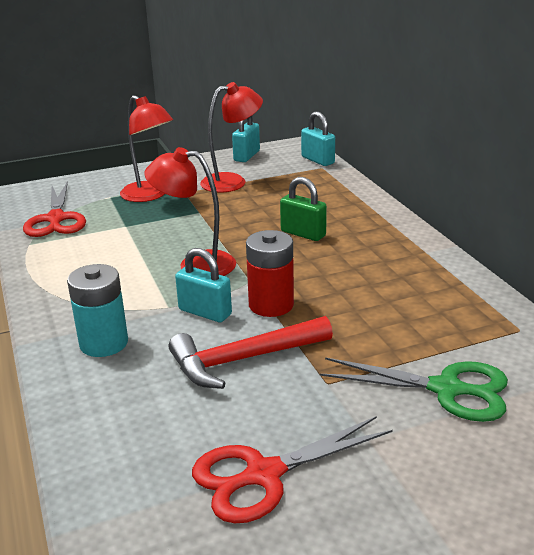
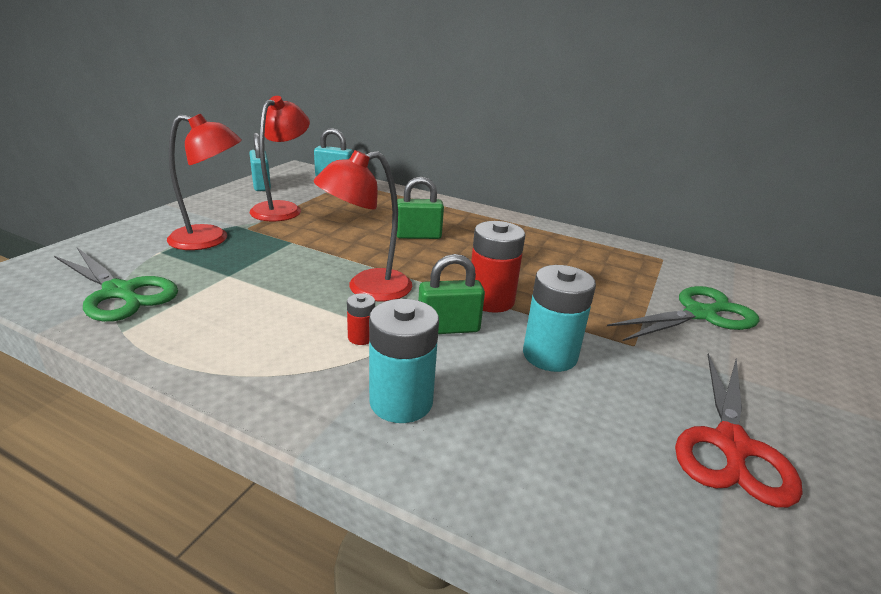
camera: 45 degrees left, 0 degrees up
(56, 219) = (119, 292): red scissors -> green scissors
(141, 296) = (361, 337): none -> red battery
(205, 312) = (448, 328): turquoise padlock -> green padlock
(244, 360) = (549, 355): red hammer -> turquoise battery

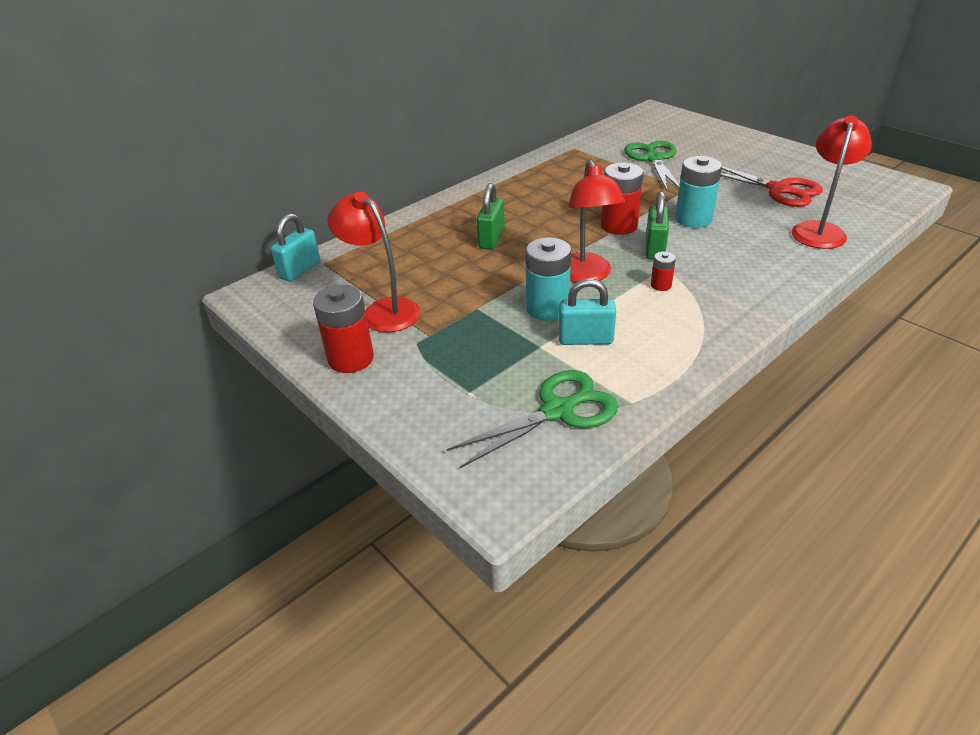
camera: 65 degrees left, 10 degrees up
(210, 239) = (450, 359): red lamp -> red lamp (819, 230)
(214, 207) = (351, 358): none -> red battery
(261, 185) = (294, 323): turquoise padlock -> turquoise padlock (585, 339)
(401, 402) = (738, 278): turquoise battery -> turquoise battery (547, 308)

